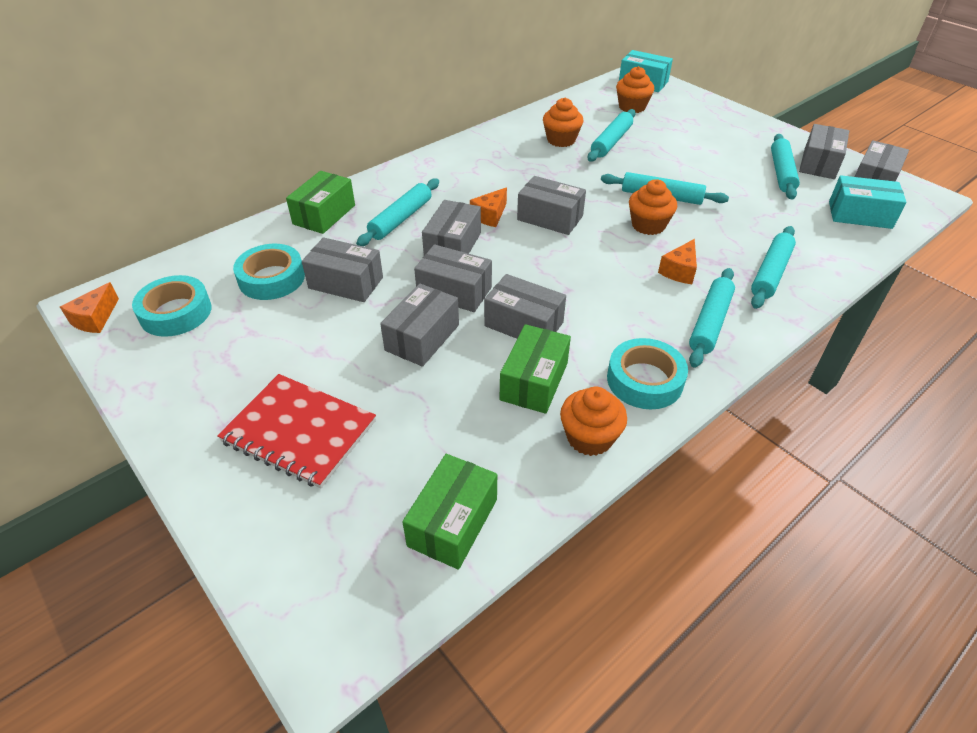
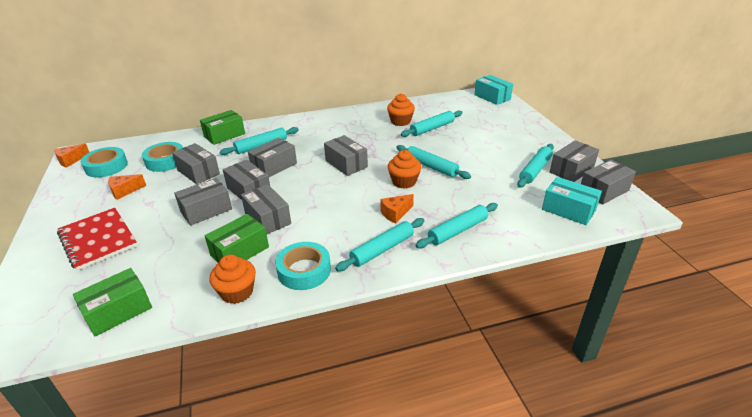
camera: 25 degrees right, 10 degrees down
(490, 216) = (312, 155): orange cheese -> orange cheese (124, 191)
(632, 107) = (468, 110): orange cupcake -> none

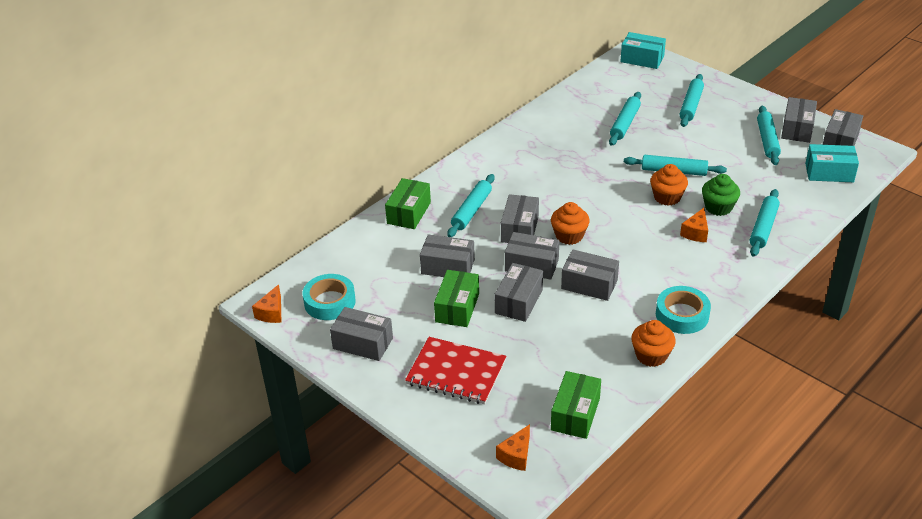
camera: 30 degrees left, 5 degrees up
(124, 191) = (400, 318): orange cheese -> orange cheese (516, 455)
(165, 161) = (390, 269): turquoise tape -> none
(240, 251) = (606, 323): green box -> green box (457, 308)
(346, 164) = (589, 198): grey box -> grey box (363, 343)
(382, 249) = (722, 270): turquoise rolling pin -> turquoise rolling pin (691, 105)
(400, 121) = (582, 125): orange cupcake -> orange cupcake (569, 236)
(436, 202) = (718, 207): none -> green cupcake

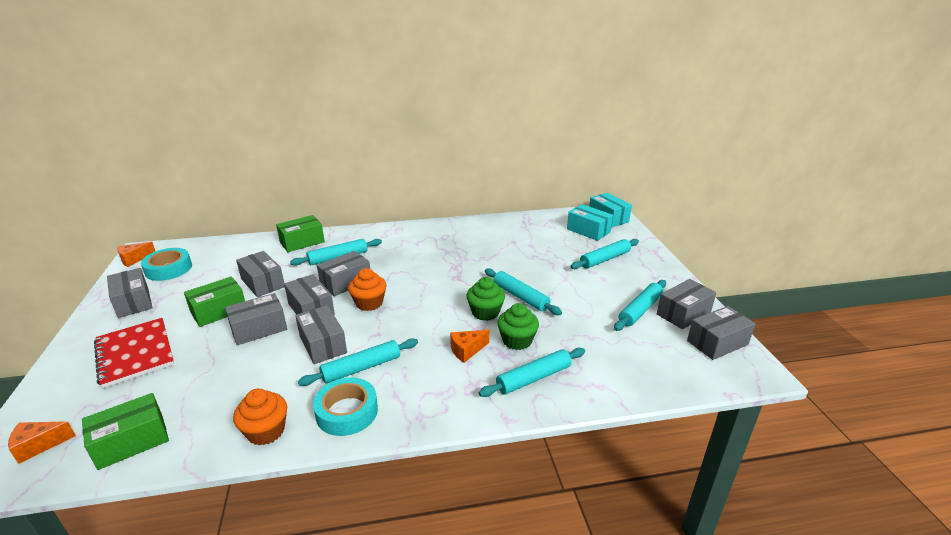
camera: 35 degrees right, 10 degrees down
(625, 123) = (532, 250): turquoise rolling pin -> turquoise rolling pin (361, 368)
(667, 197) = (485, 312): orange cupcake -> green cupcake
(829, 172) = (670, 363): turquoise box -> turquoise box (588, 231)

